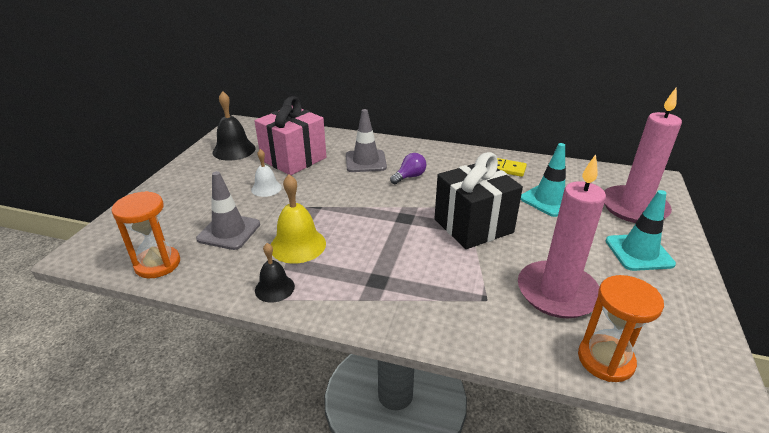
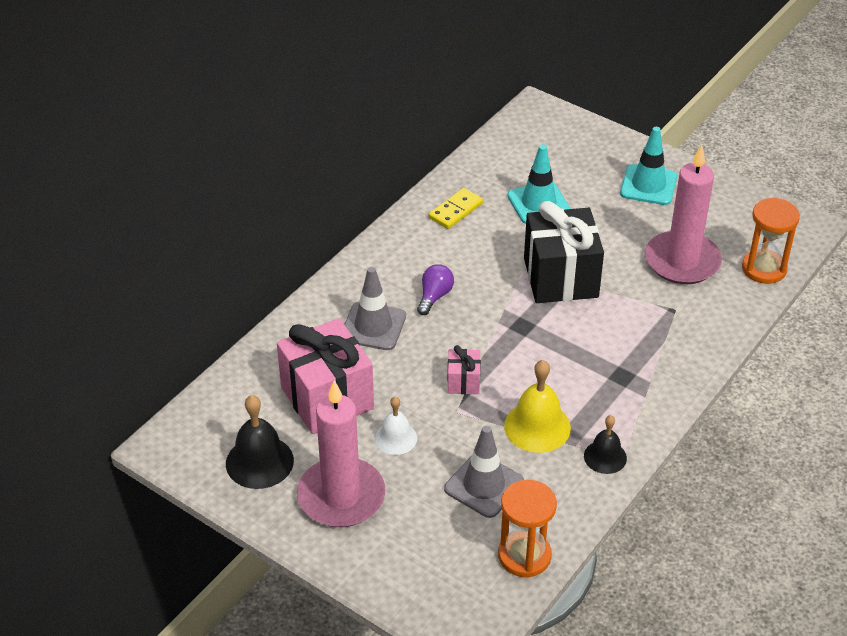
camera: 70 degrees left, 10 degrees up
(331, 203) = (463, 382): none -> pink gift
(409, 177) = (434, 296): purple light bulb -> purple light bulb turned 45 degrees clockwise
(633, 207) = (579, 151): pink candle -> pink candle (341, 496)

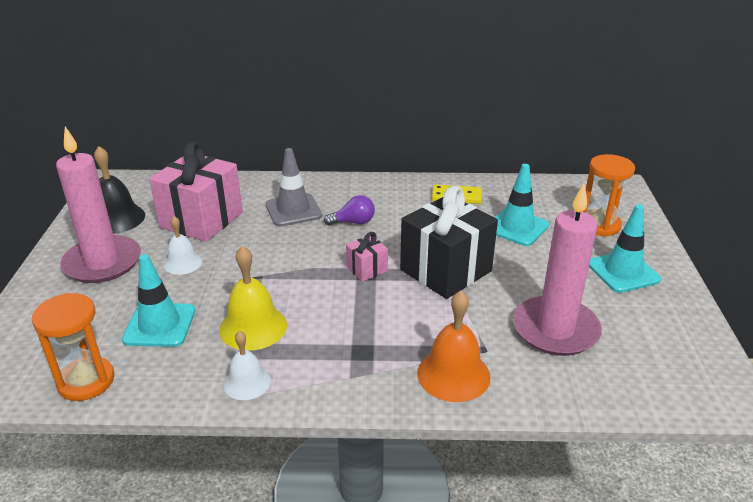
camera: 55 degrees right, 10 degrees down
(463, 382) = (272, 270): pink gift -> pink gift (367, 269)
(484, 485) = (159, 325): grey traffic cone -> turquoise traffic cone
(605, 457) = (247, 382): black bell -> white bell
(686, 340) = (453, 374): none -> orange bell
(764, 269) = (620, 389): orange hourglass -> orange hourglass (599, 225)

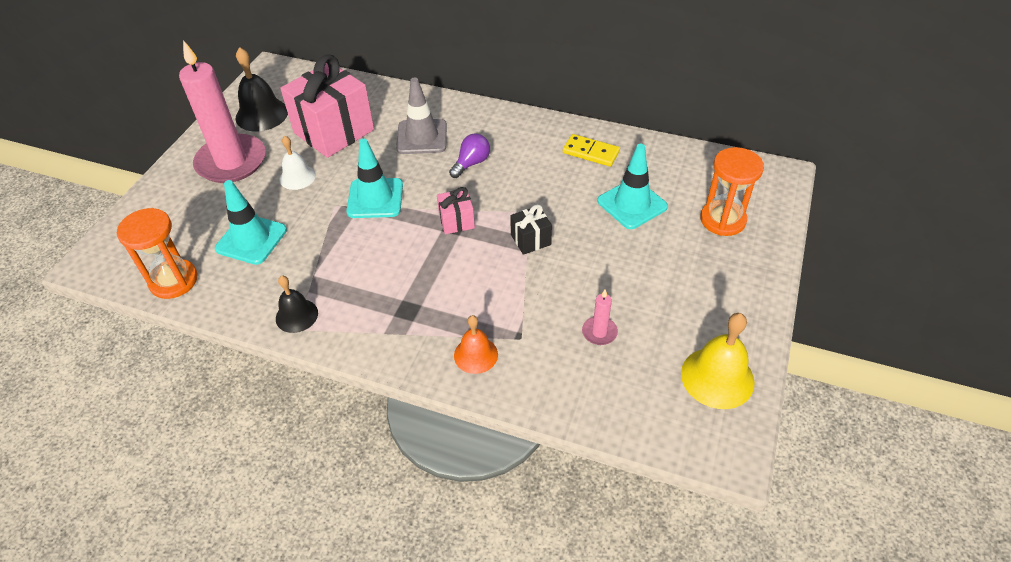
camera: 20 degrees right, 15 degrees up
(247, 382) = (296, 315): white bell -> black bell
(253, 327) = (326, 260): yellow bell -> yellow bell (717, 377)
(353, 222) = (471, 163): purple light bulb -> purple light bulb turned 60 degrees counterclockwise
(445, 270) = (530, 240): black gift -> black gift, size x0.46
(453, 374) = (475, 355): orange bell -> orange bell, size x0.63
(555, 329) = (599, 332): pink candle -> pink candle, size x0.41
(623, 272) = (711, 283): turquoise traffic cone -> turquoise traffic cone (375, 198)

